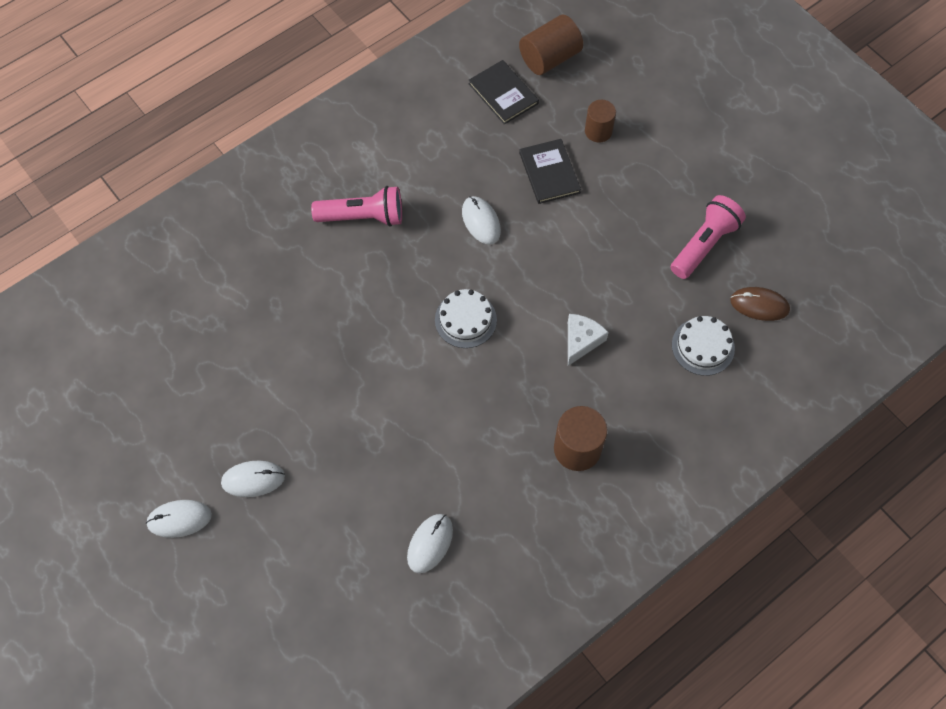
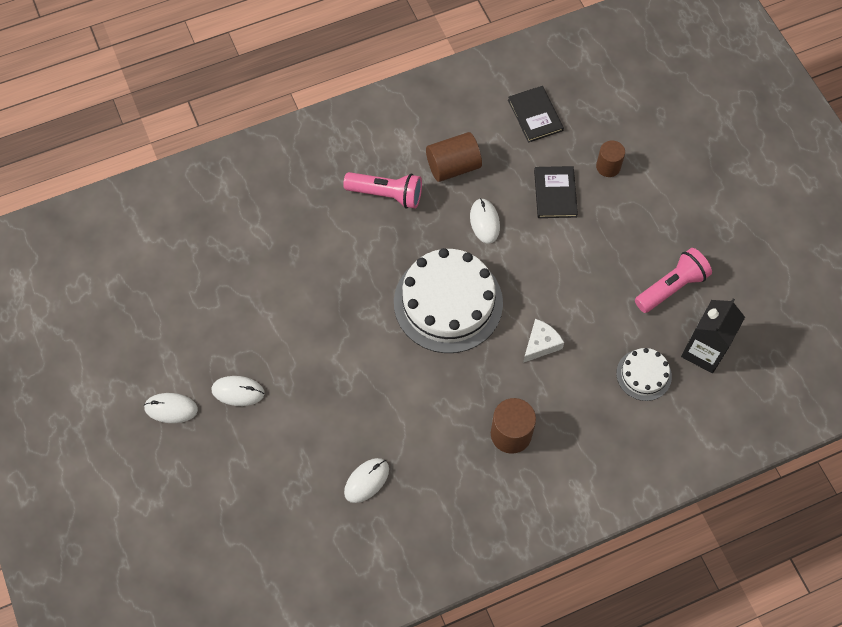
camera: 15 degrees right, 0 degrees up
(465, 320) = (448, 302): white cake -> white cake, size x2.03
(549, 58) = (584, 92): brown cylinder -> brown cylinder (453, 166)
(759, 305) = (704, 351): brown mouse -> black carton

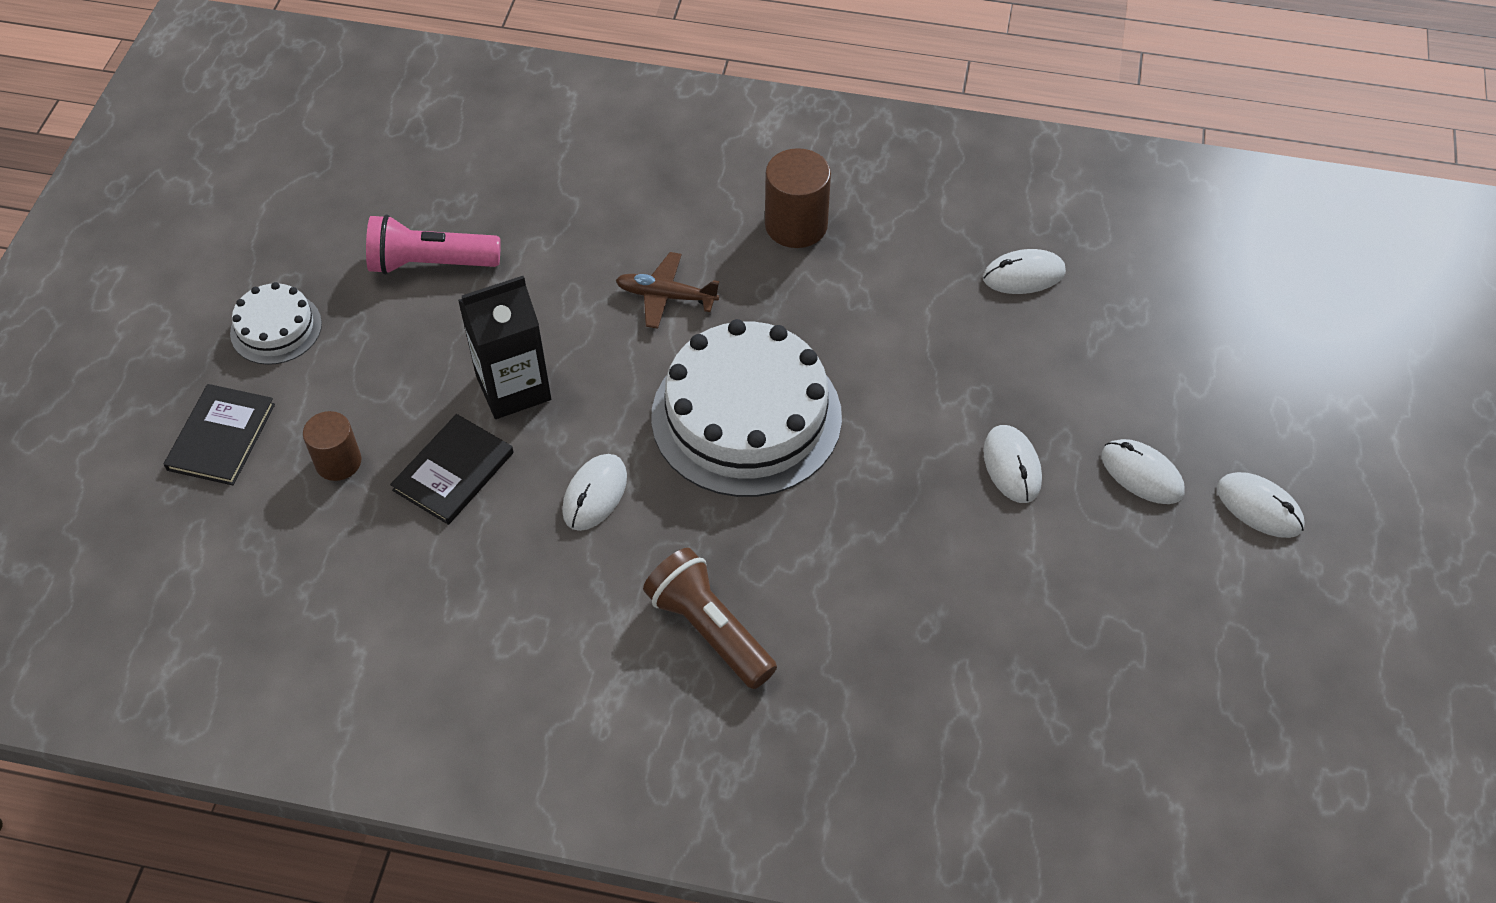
camera: 145 degrees left, 10 degrees down
(304, 356) = (1012, 466): none -> white mouse
(386, 194) = (710, 630): pink flashlight -> brown flashlight
(453, 166) = (565, 609): brown cylinder -> none
(535, 115) = (358, 611): black book -> black book (221, 437)
(541, 344) = (666, 296): white cheese -> brown plane
(644, 374) = (571, 194): white cake -> white cake (276, 328)
(704, 351) = (472, 177): black carton -> black carton (513, 388)

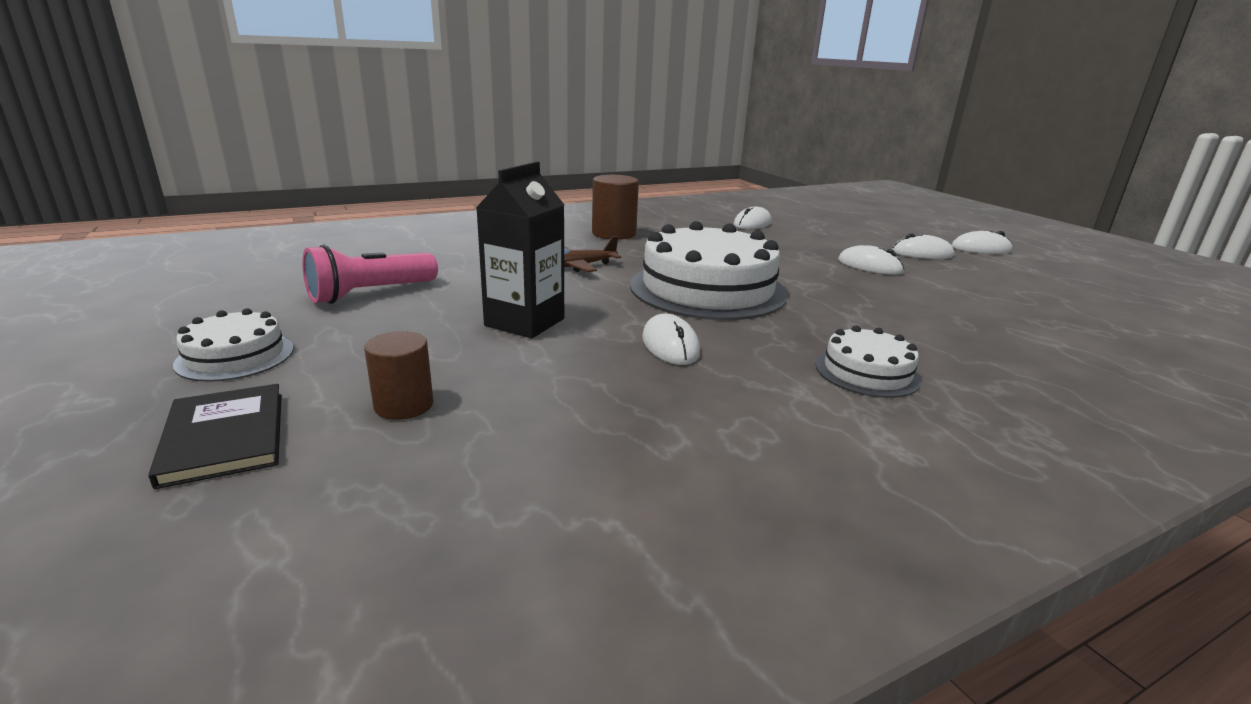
camera: 40 degrees left, 30 degrees down
(453, 471) = (534, 372): black book -> none
(710, 630) = (867, 372): brown flashlight -> white cake

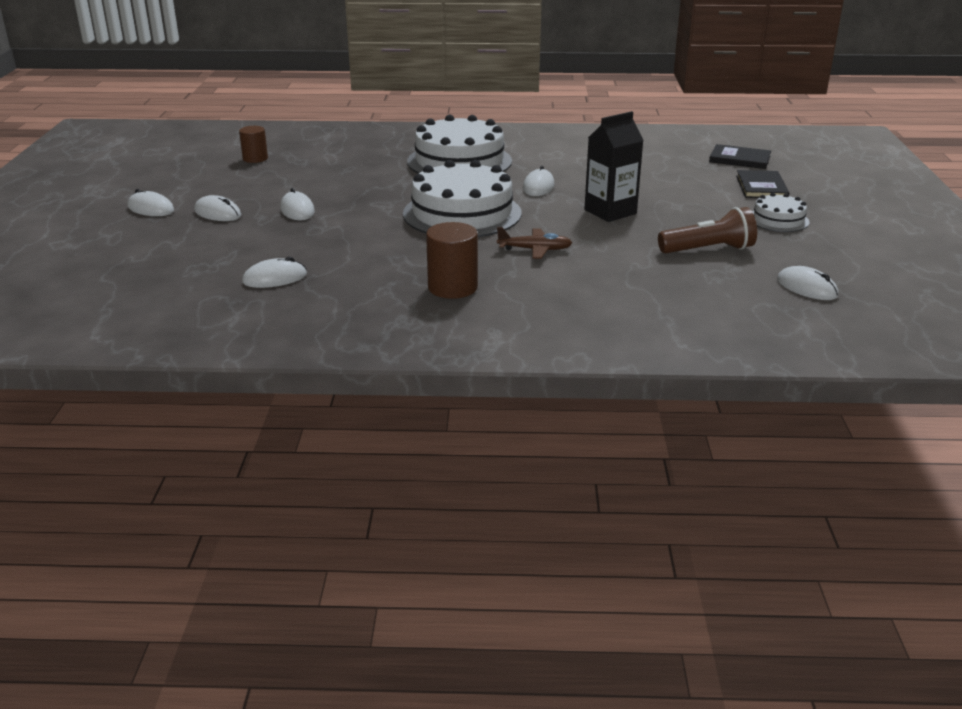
camera: 150 degrees left, 5 degrees up
(234, 560) = (739, 159): none -> black book
(255, 273) = (807, 288): none -> white mouse
(370, 294) = (708, 250): pink flashlight -> brown flashlight
(404, 405) = (688, 185): brown cylinder -> brown cylinder (255, 158)
(867, 372) = (459, 161): white cake -> white cake, size x2.03

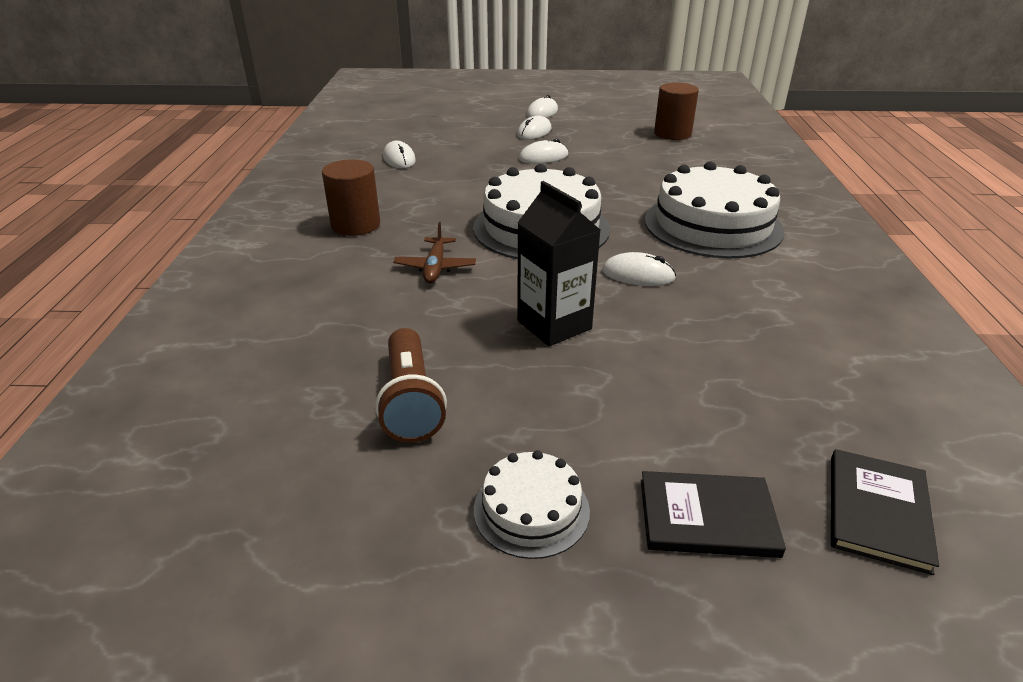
camera: 90 degrees right, 5 degrees up
(255, 158) = (672, 134): brown cylinder -> brown cylinder, size x1.51
(807, 288) = (248, 488): white mouse -> none

